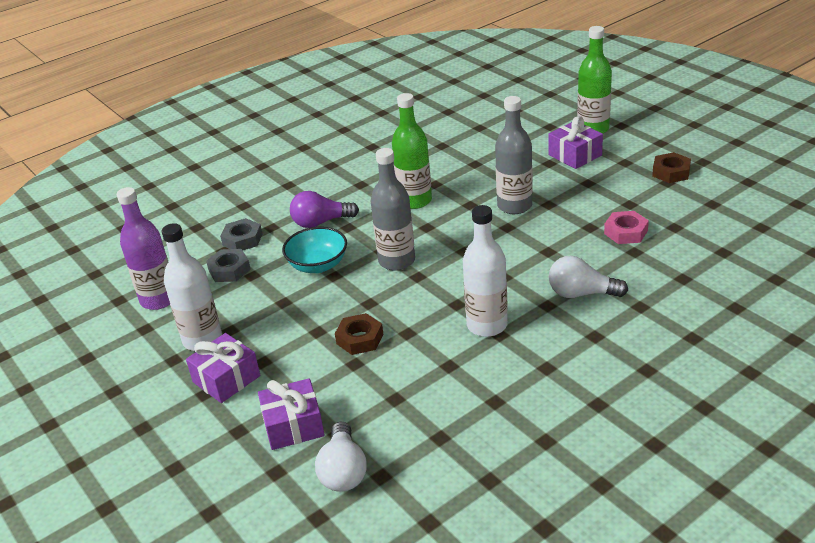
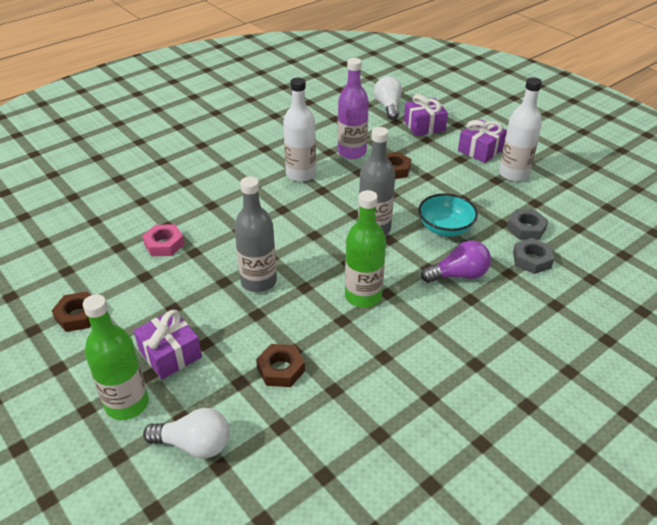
camera: 175 degrees right, 5 degrees up
(159, 299) = (572, 205): purple bottle -> purple bottle (352, 152)
(483, 152) = (281, 369): none -> brown nut
(581, 293) = (225, 193): white light bulb -> white light bulb (194, 444)

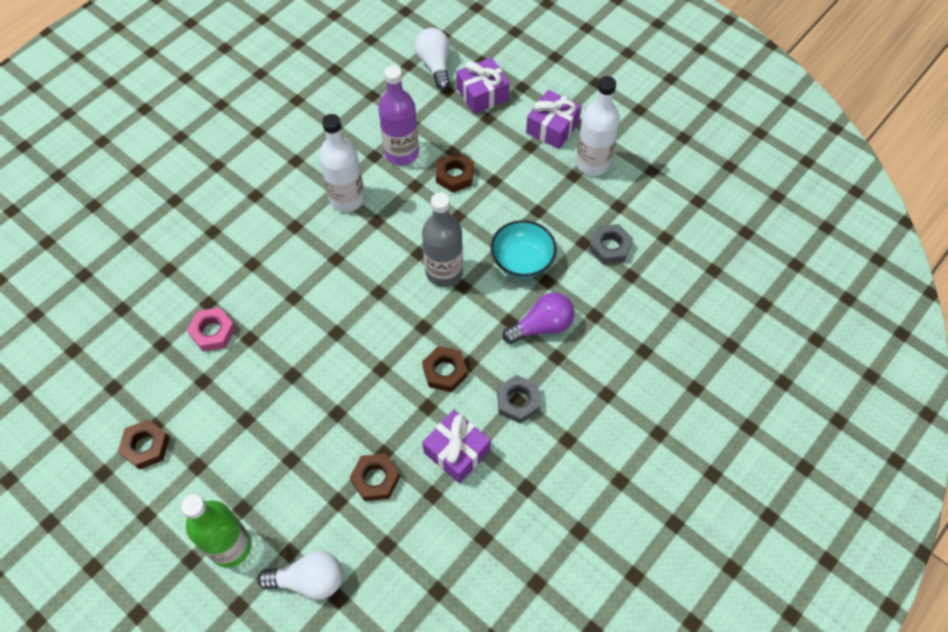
camera: 10 degrees left, 20 degrees up
(170, 354) = (258, 479): purple gift -> purple gift (457, 451)
(258, 281) = (330, 369): grey bottle -> none
(363, 296) = (445, 371): green bottle -> brown nut
(531, 260) = (617, 292): grey nut -> grey nut (518, 401)

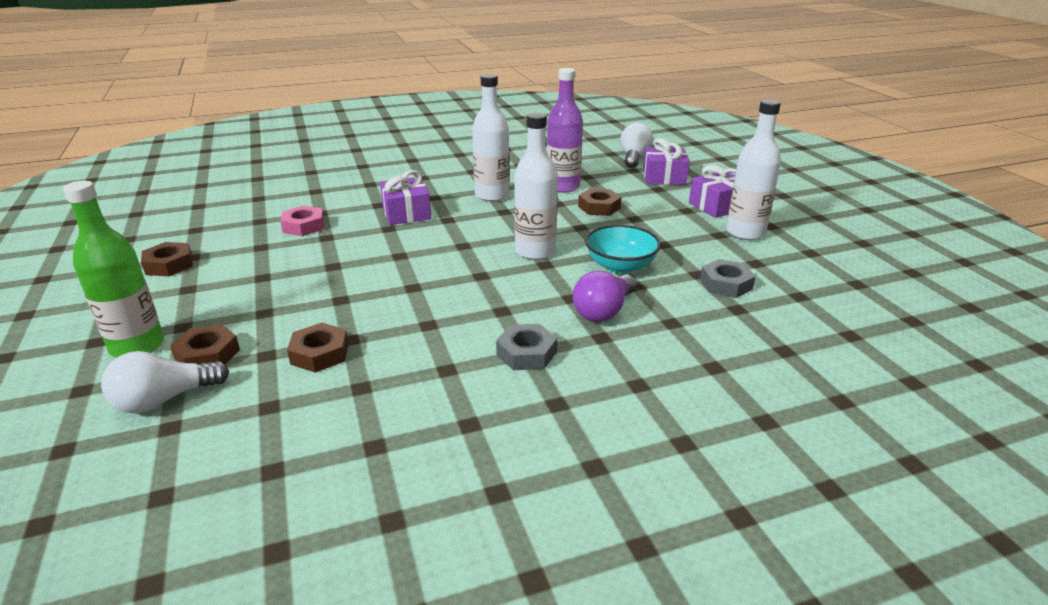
camera: 30 degrees right, 30 degrees down
(309, 580) = (164, 400): white light bulb -> white light bulb turned 120 degrees clockwise
(444, 272) = (535, 251): grey bottle -> white bottle
(445, 371) = (471, 308): brown nut -> brown nut (207, 354)
(457, 451) = (422, 365): purple gift -> purple gift (406, 213)
(542, 326) = (603, 311): purple light bulb -> purple light bulb turned 120 degrees clockwise

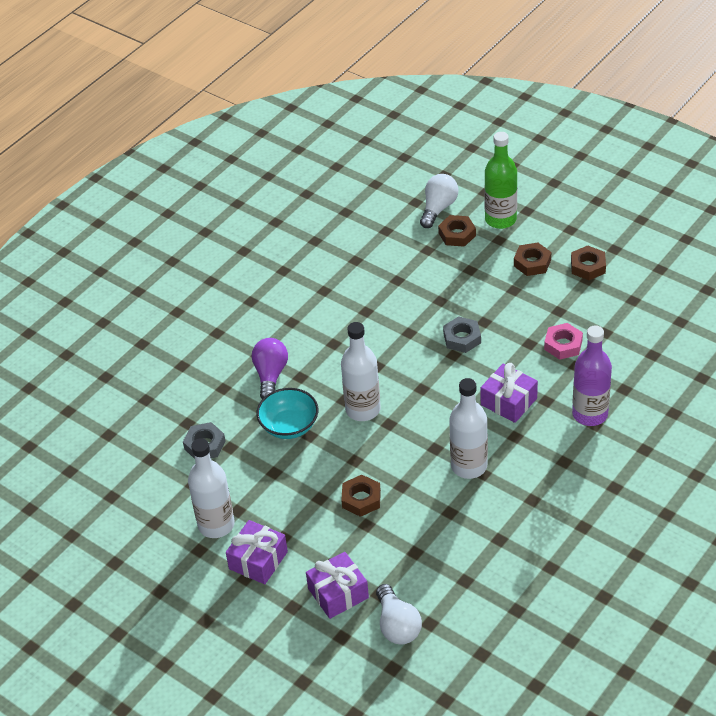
camera: 150 degrees right, 15 degrees up
(320, 353) = (401, 264): brown nut -> brown nut (532, 263)
(526, 353) = (291, 321): grey nut -> grey nut (462, 338)
(563, 187) = (420, 517): purple bottle -> purple bottle (590, 414)

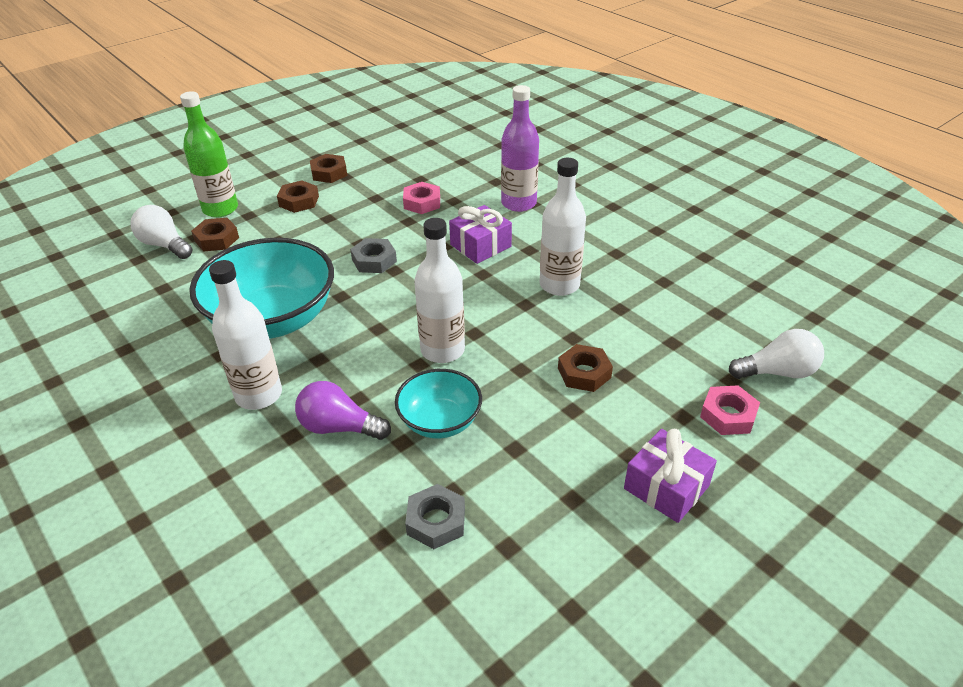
camera: 80 degrees left, 5 degrees down
(216, 525) = (594, 527): white bottle -> white bottle (259, 395)
(338, 593) = (728, 415): purple gift -> pink nut
(369, 304) = (273, 319): none -> turquoise bowl

